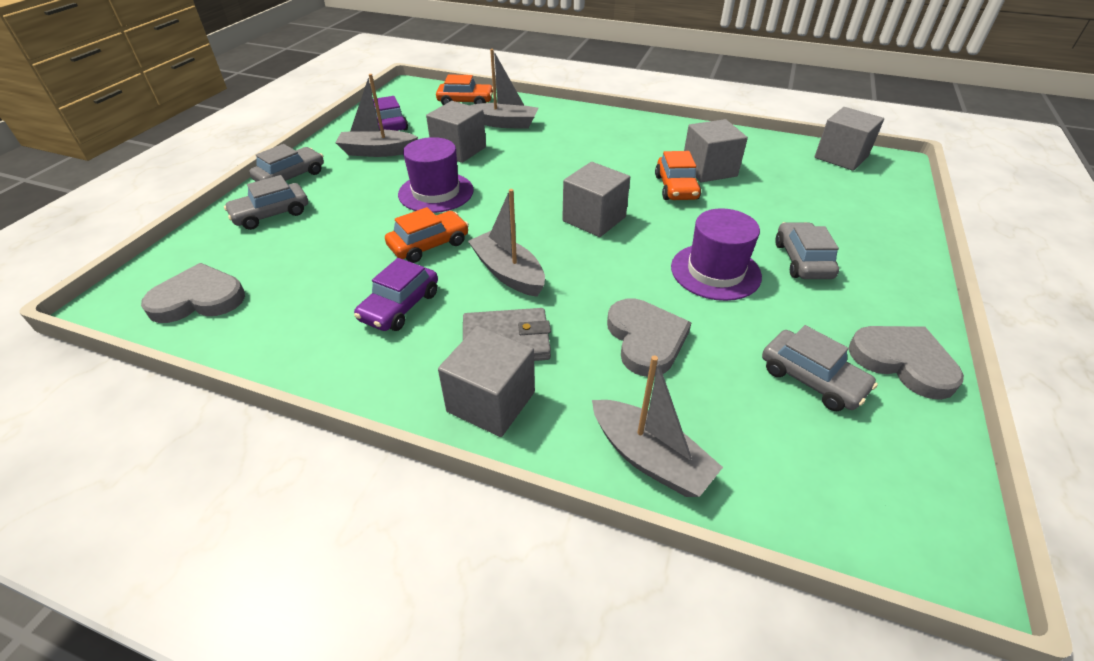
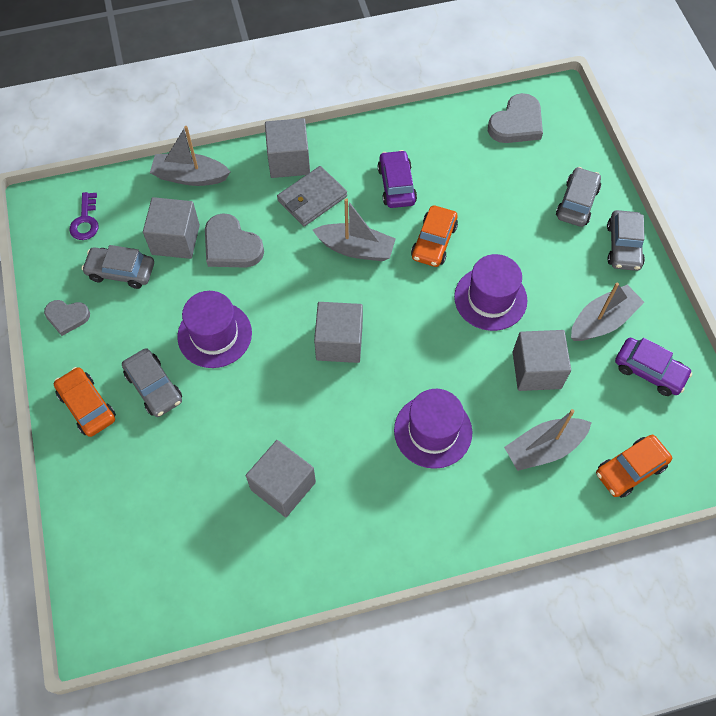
camera: 145 degrees right, 20 degrees up
(569, 153) = (433, 431): none -> purple hat
(676, 188) = (298, 432): orange car -> orange car (87, 406)
(841, 157) = (156, 605): grey cube -> grey cube (175, 239)
(856, 478) = (85, 221): none -> purple key
(903, 362) = (67, 317): grey heart -> grey heart, size x0.63

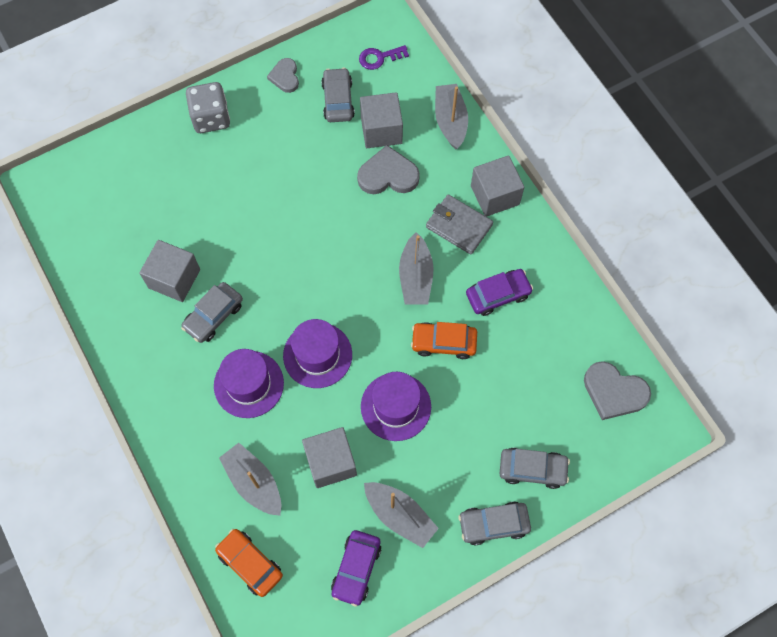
camera: 75 degrees right, 5 degrees up
(87, 406) = (211, 118): orange car -> grey dice
(154, 387) = (238, 159): grey car -> grey car (213, 316)
(214, 334) = (297, 188): purple hat -> purple hat (317, 355)
(231, 246) = (388, 175): grey heart -> grey heart turned 60 degrees clockwise
(339, 342) = (315, 287): grey cube -> none

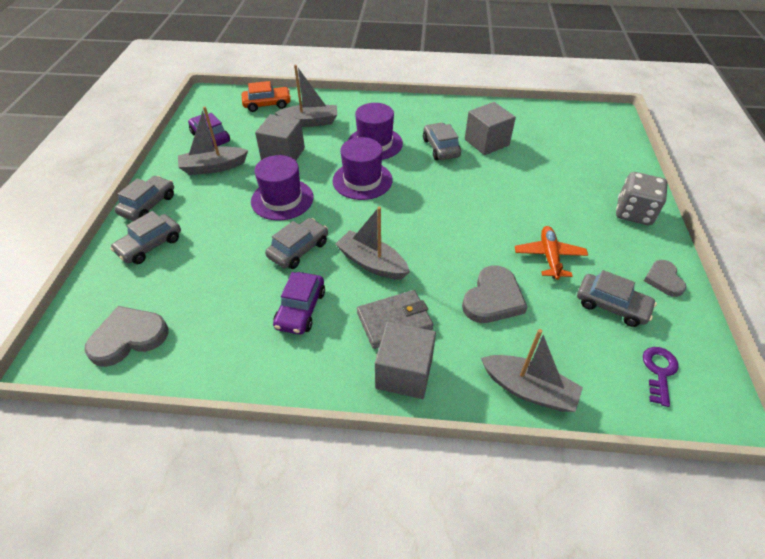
camera: 125 degrees right, 20 degrees down
(285, 77) = (663, 280): grey heart -> grey heart turned 120 degrees counterclockwise
(313, 157) = (549, 257): none -> orange plane
(381, 130) = (551, 321): grey cube -> none
(443, 343) = (298, 249): orange car -> grey car

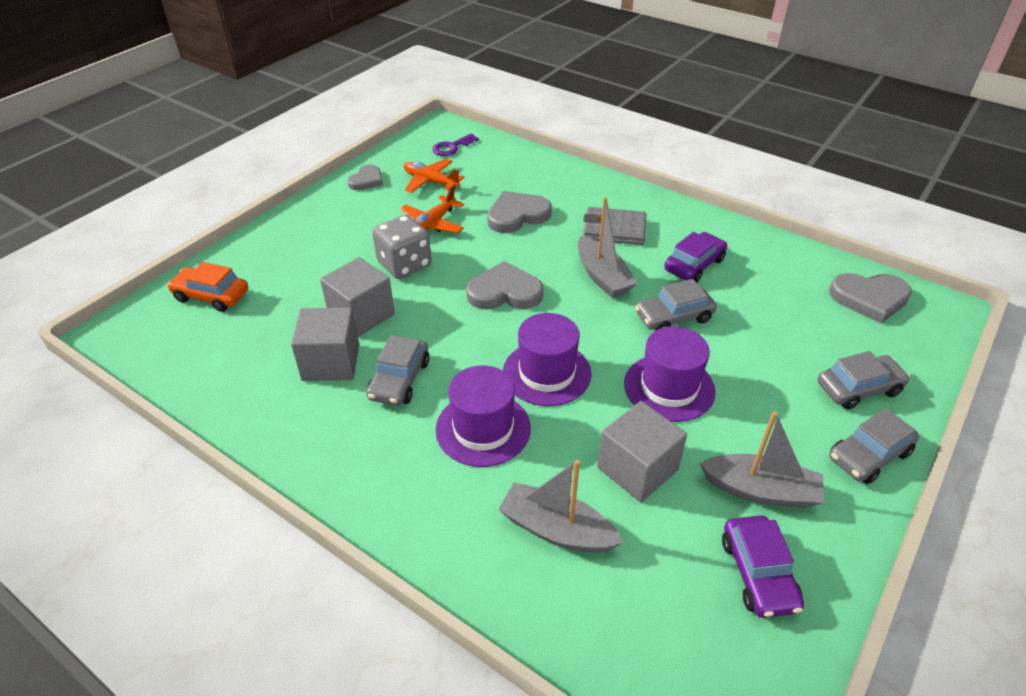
camera: 150 degrees left, 5 degrees down
(267, 104) = (616, 632): orange car -> orange car (211, 296)
(404, 373) = (629, 200): grey cube -> grey cube (361, 315)
(433, 220) = (504, 292): none -> grey heart
(528, 389) = (548, 167): grey boat -> none
(611, 305) = (430, 182): grey car -> orange plane
(634, 213) = (304, 226): grey dice -> grey dice (404, 264)

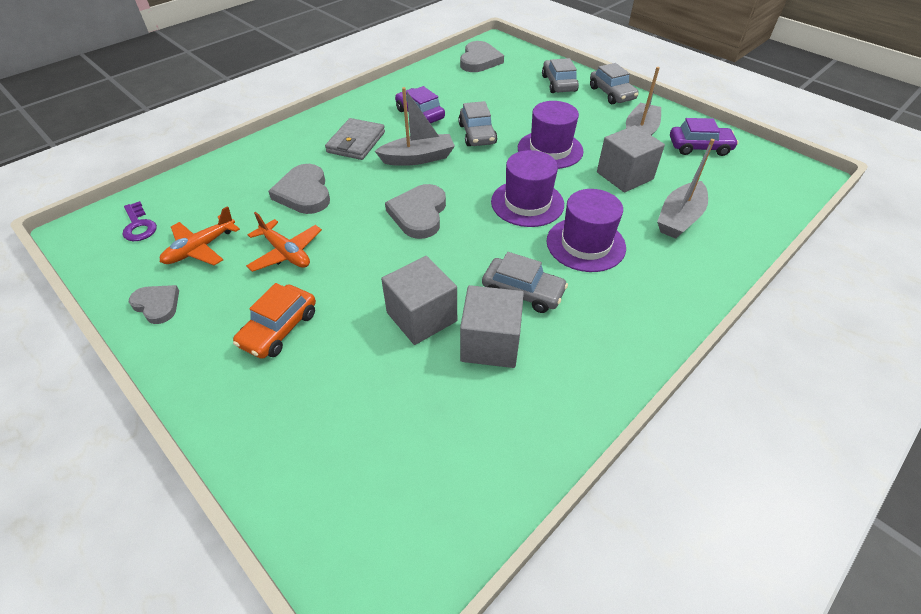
camera: 80 degrees left, 5 degrees up
(211, 296) = (336, 474): orange car -> orange car (279, 329)
(404, 264) = (348, 279): grey dice -> none

